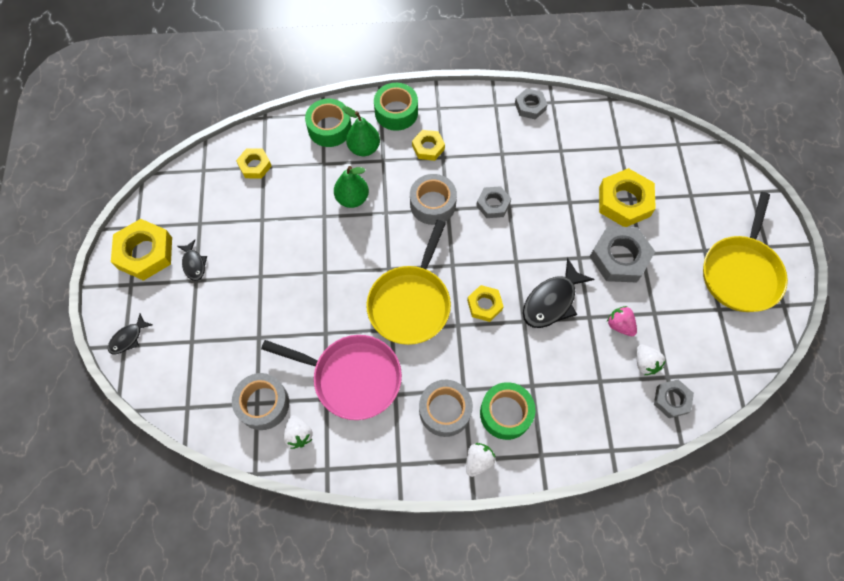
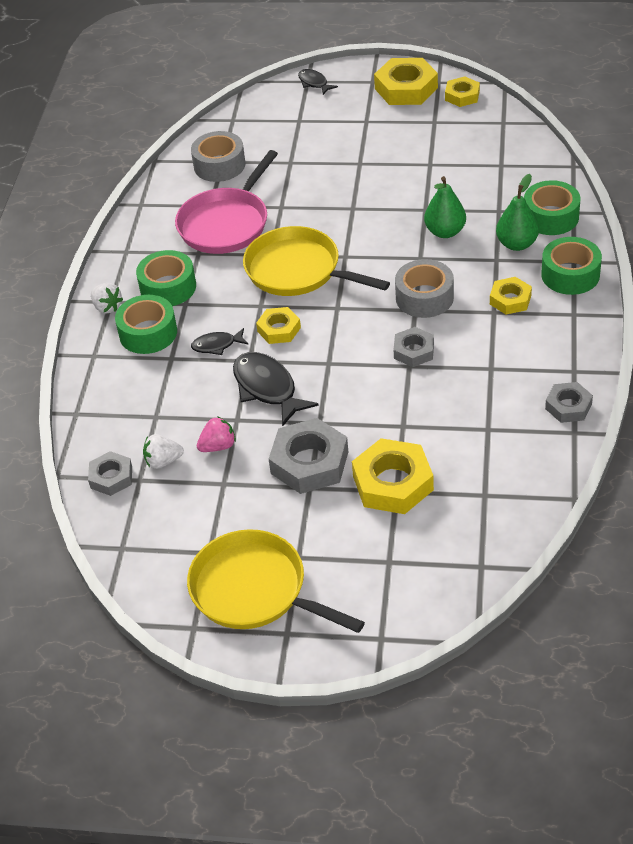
camera: 105 degrees right, 20 degrees down
(194, 264) = (385, 119): black fish -> black fish (217, 345)
(255, 166) = (503, 159): yellow nut -> yellow nut (462, 96)
(299, 434) = (181, 187): white strawberry -> none
(445, 410) = (168, 287): grey tape -> green tape

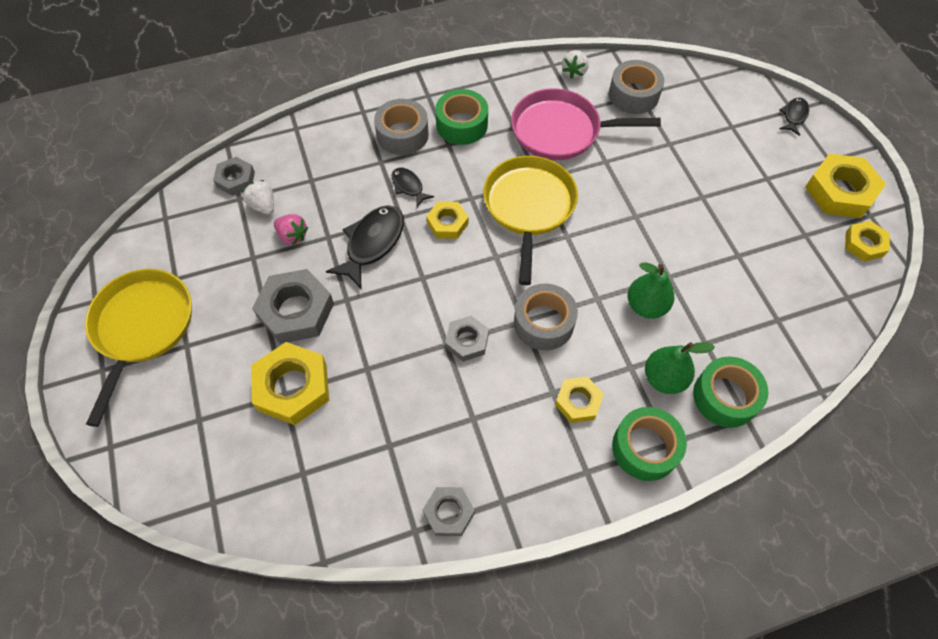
camera: 60 degrees right, 15 degrees up
(107, 307) = (420, 96): white strawberry -> white strawberry (574, 72)
(148, 333) = (402, 134): green tape -> grey tape

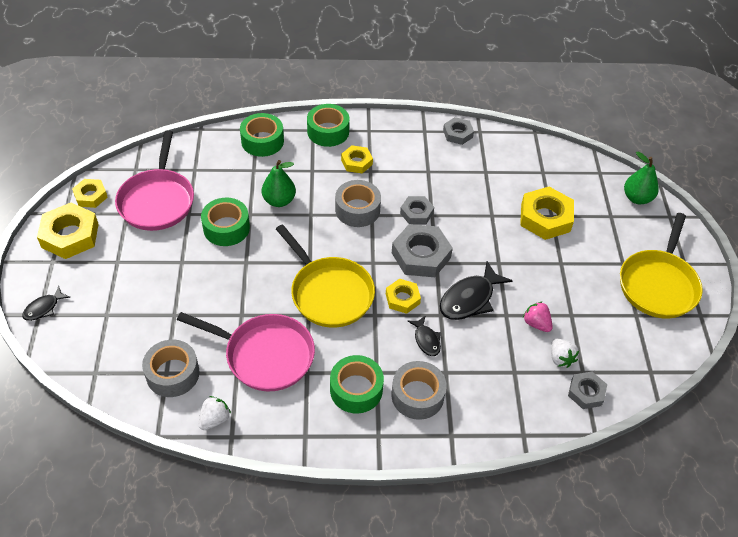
camera: 165 degrees left, 10 degrees down
(296, 310) = (538, 265): grey nut -> grey nut (421, 255)
(529, 207) = (329, 293): yellow pan -> yellow pan turned 60 degrees counterclockwise
(664, 378) = (294, 159): green pear -> green pear (637, 198)
(683, 250) = (226, 228): none -> green tape
(786, 261) = (157, 200): none -> pink pan

